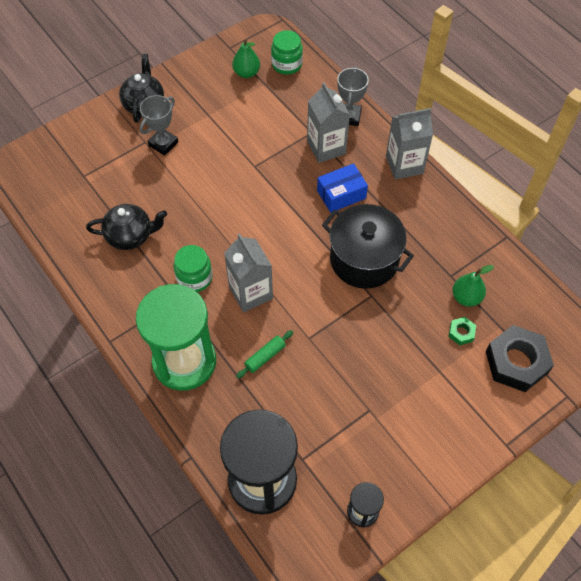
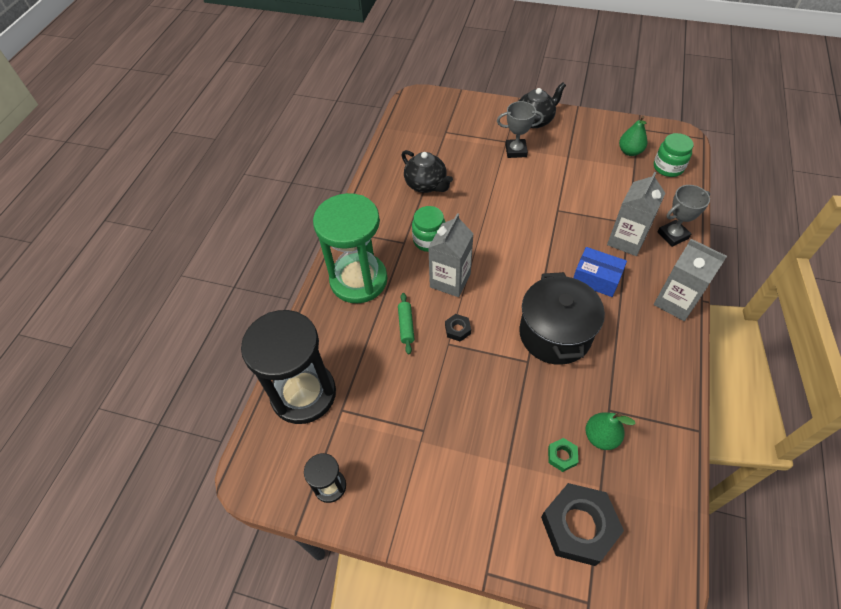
camera: 55 degrees right, 5 degrees down
(265, 356) = (406, 326): green rolling pin -> green rolling pin turned 75 degrees clockwise
(302, 322) = (457, 329): none -> black nut

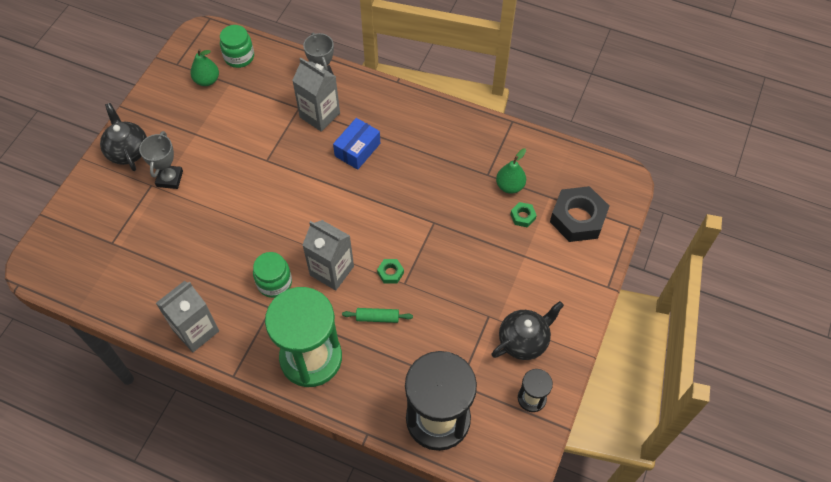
camera: 85 degrees left, 5 degrees up
(426, 185) = (192, 275): black teapot -> black teapot (524, 340)
(457, 329) = (390, 273): black nut -> green nut
(555, 334) = (410, 195): black pot -> none
(675, 302) = (395, 100): grey carton -> grey carton (196, 330)

